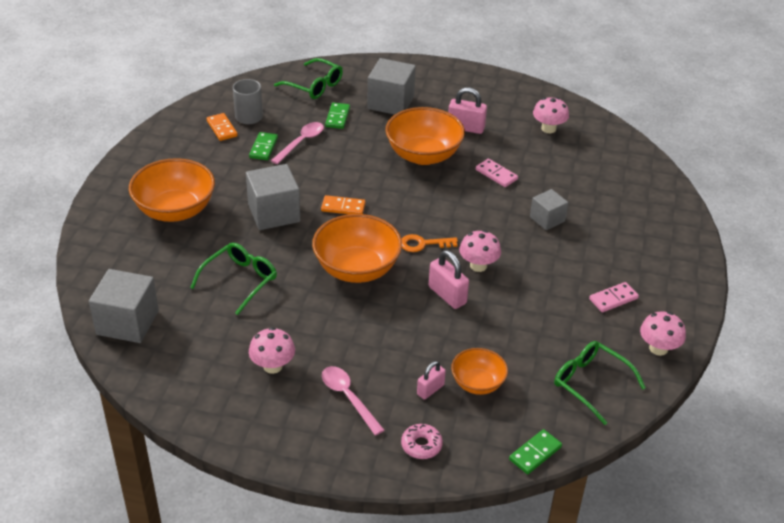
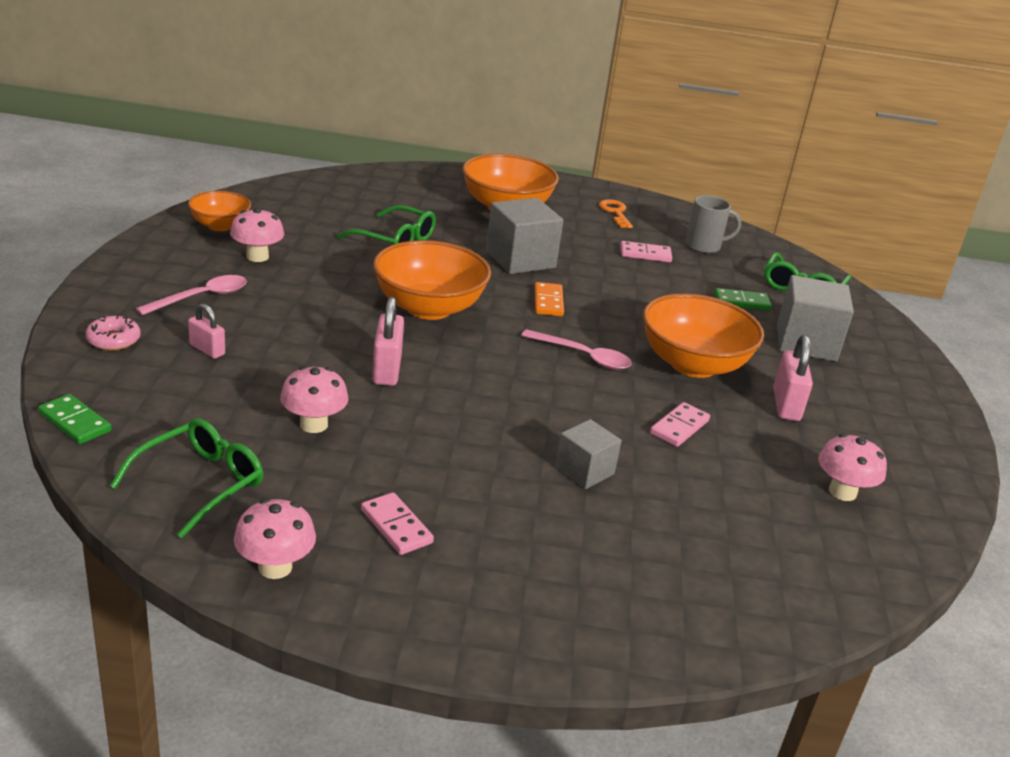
camera: 80 degrees right, 10 degrees down
(127, 322) = (324, 189): grey cube -> none
(222, 128) = (669, 231): orange domino -> none
(263, 148) = (645, 254): green domino -> pink domino
(301, 142) = (670, 277): pink spoon -> pink spoon (583, 356)
(423, 244) = (490, 356): orange key -> orange key (615, 212)
(447, 295) = (387, 370): pink padlock -> pink padlock turned 45 degrees counterclockwise
(477, 383) = (214, 385): orange bowl -> orange bowl (220, 225)
(478, 265) = (454, 398): pink mushroom -> pink mushroom (313, 424)

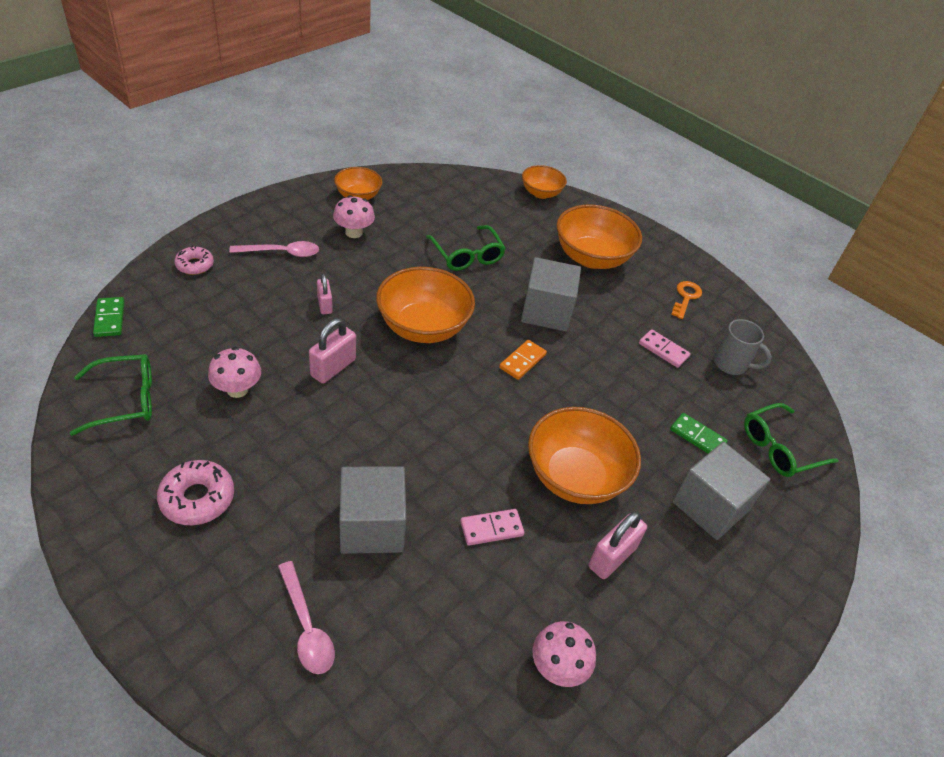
camera: 35 degrees right, 15 degrees up
(207, 350) = (239, 297): pink padlock -> pink padlock (325, 305)
(275, 567) = (97, 486): pink mushroom -> none
(396, 526) = (197, 498): pink domino -> pink donut
(399, 173) = (541, 193): none -> orange bowl
(583, 356) = (491, 424): pink spoon -> pink spoon (306, 626)
(584, 471) = (372, 526): grey cube -> grey cube, size x1.67

